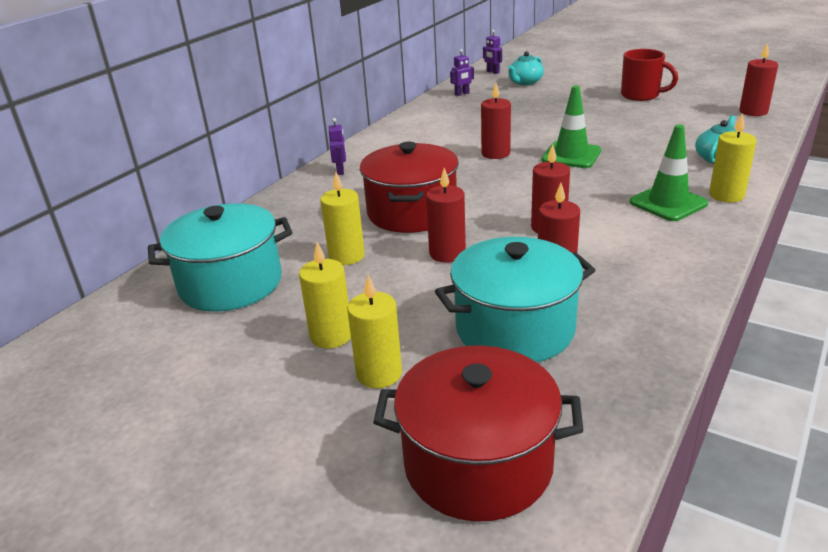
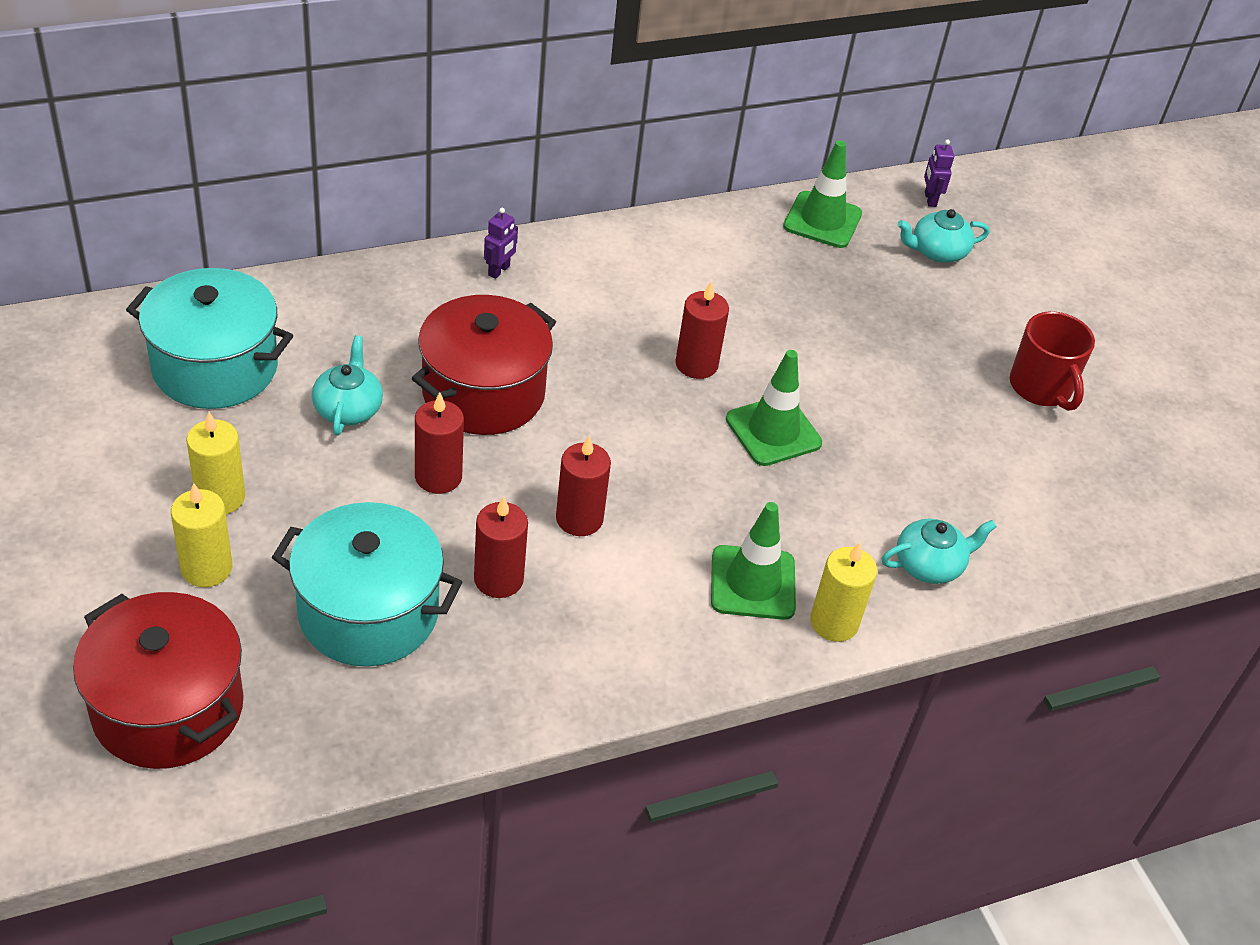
camera: 30 degrees right, 15 degrees up
(346, 256) = (348, 408): yellow candle -> turquoise teapot
(462, 94) = (822, 220): purple robot -> green traffic cone
(753, 112) = (1128, 526): red candle -> none

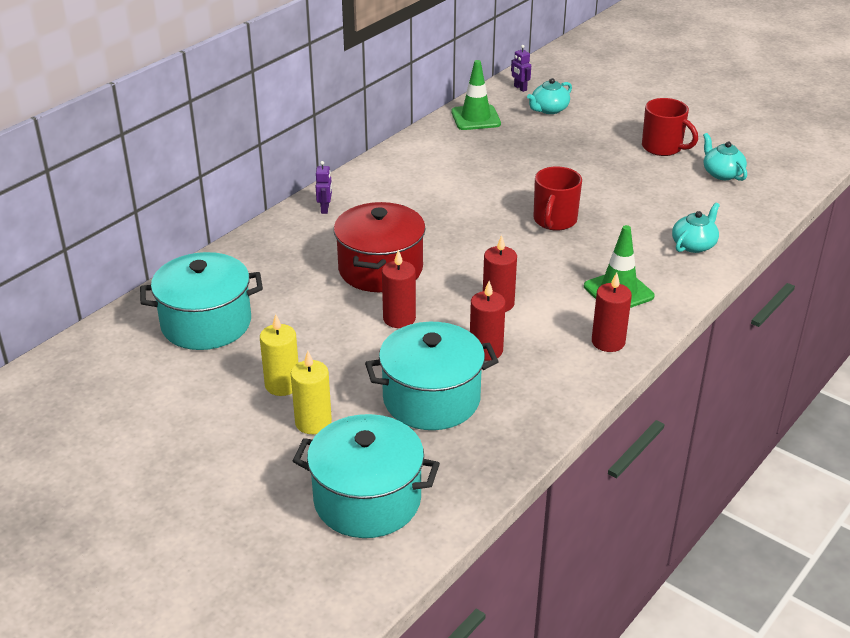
camera: 25 degrees left, 10 degrees down
(168, 708) = (367, 500): red pot -> turquoise pot
(348, 408) = (310, 309): turquoise teapot -> turquoise teapot (722, 173)
(696, 364) = (482, 208): red candle -> red candle (608, 342)
(773, 431) = (554, 221): green traffic cone -> red mug
(834, 622) = (676, 290): yellow candle -> none

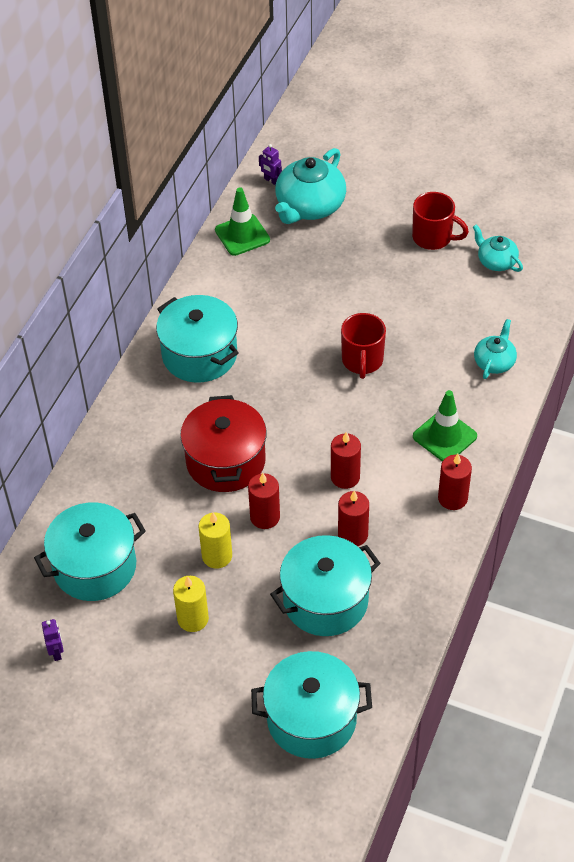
camera: 15 degrees left, 15 degrees up
(313, 422) = (236, 652): yellow candle -> yellow candle (217, 556)
(325, 209) = (144, 396): purple robot -> purple robot (56, 652)
(394, 189) = (199, 354): none -> turquoise pot
(549, 109) = (309, 206): turquoise teapot -> turquoise teapot, size x1.81

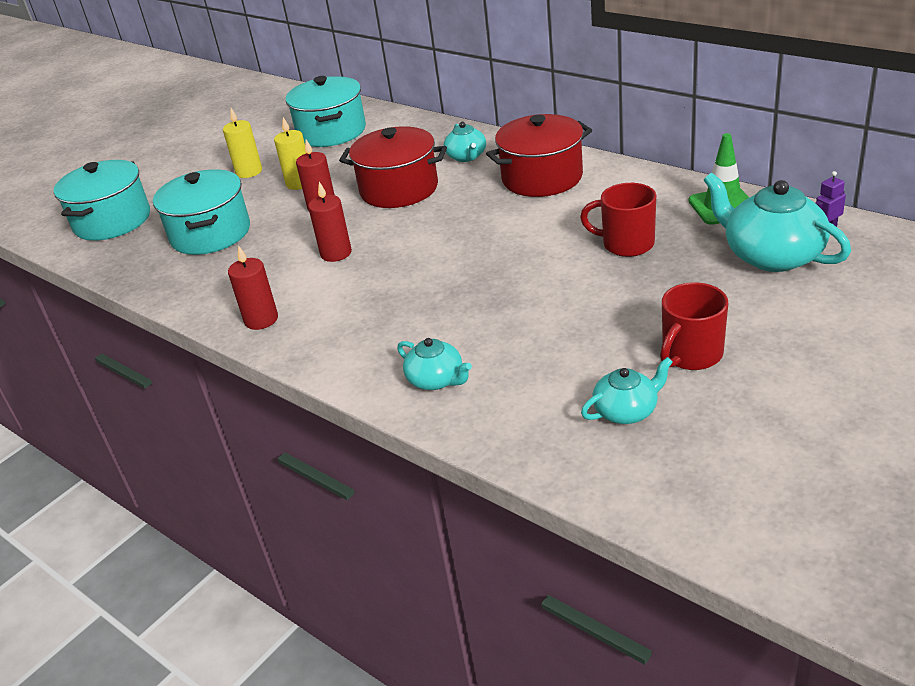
camera: 110 degrees right, 15 degrees down
(56, 652) = (269, 120): purple robot -> none
(157, 421) = (466, 157): none -> turquoise teapot
(199, 354) = (542, 178): turquoise pot -> red pot
(353, 535) = (266, 253): red candle -> none
(362, 361) = (487, 276): red mug -> red mug (626, 244)
(444, 436) = (345, 324): green traffic cone -> none

